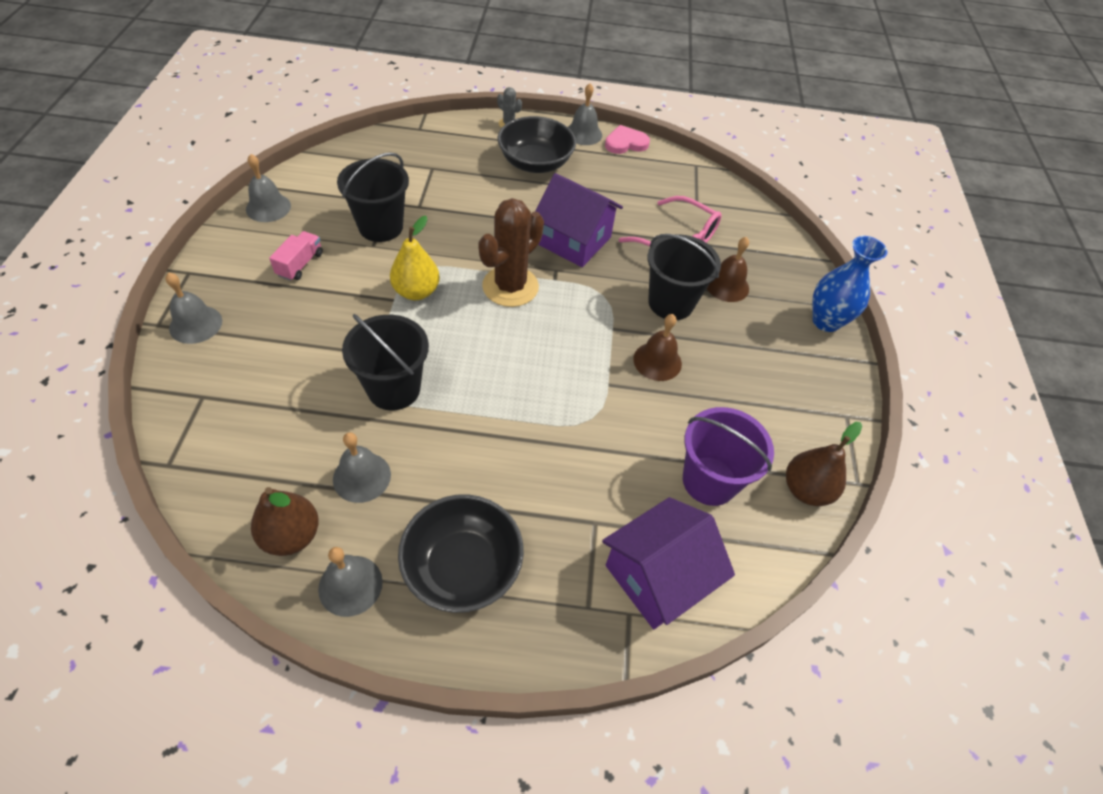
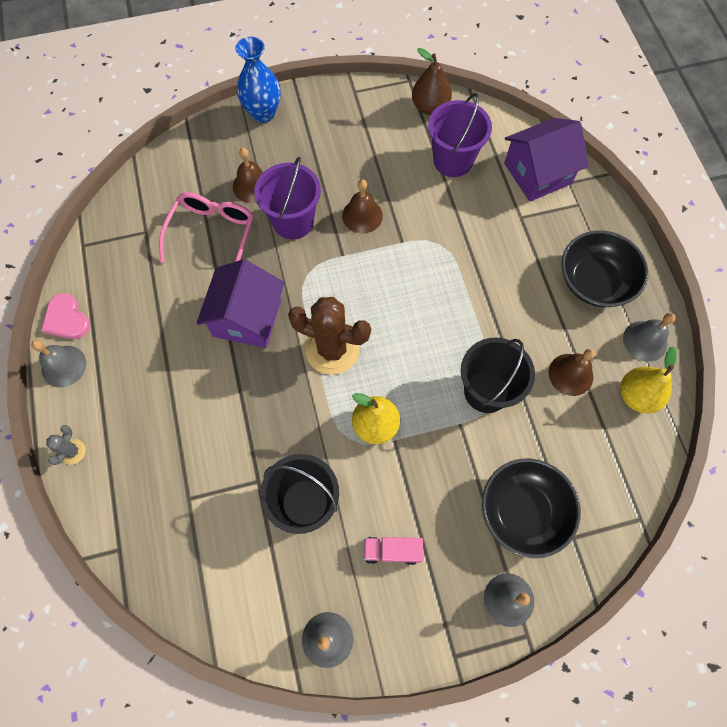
camera: 105 degrees left, 15 degrees up
(291, 535) = (637, 396): brown pear -> yellow pear
(362, 477) = (570, 374): grey bell -> brown bell
(535, 163) = (138, 396): black bowl -> black bowl (523, 511)
(657, 576) = (537, 173): purple house -> purple house turned 60 degrees counterclockwise
(670, 303) = (293, 221): black bucket -> purple bucket

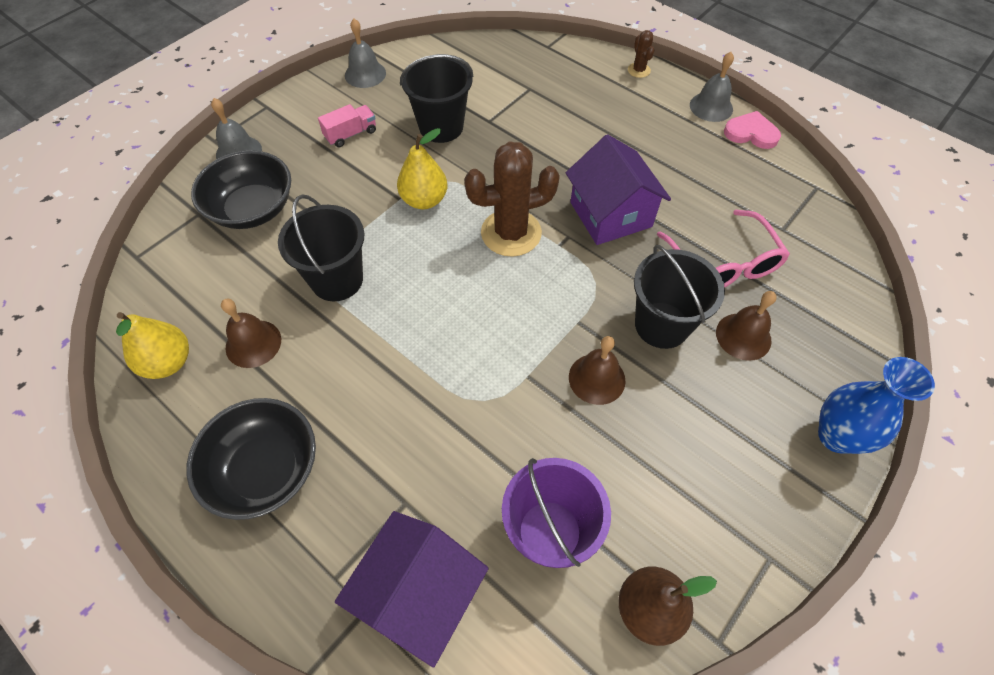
camera: 145 degrees right, 10 degrees down
(72, 452) = (638, 70): grey cactus -> brown cactus
(293, 221) = (661, 325): purple bucket -> black bucket
(645, 341) = (174, 430): grey bell -> none

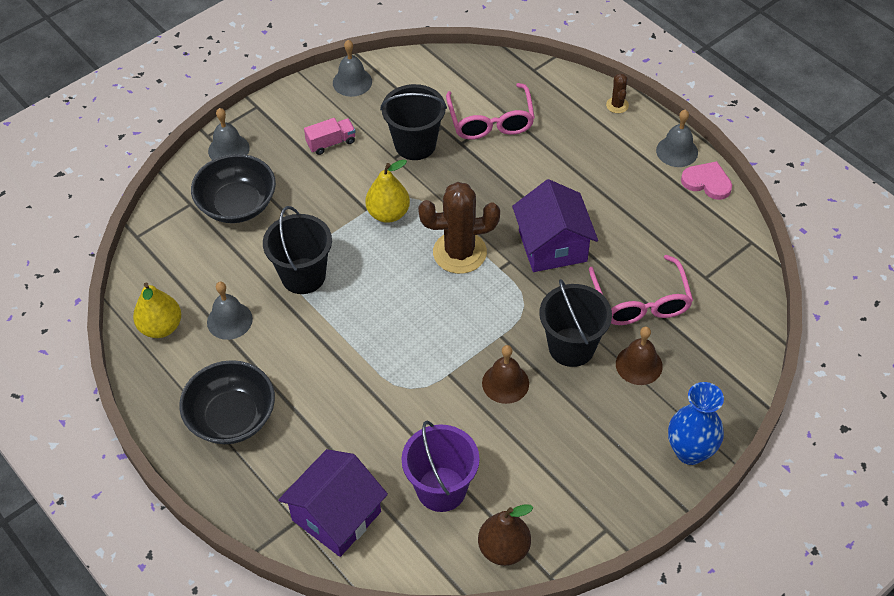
camera: 10 degrees right, 5 degrees down
(253, 343) = (229, 320): brown bell -> grey bell
(515, 97) = (491, 121): none -> pink glasses

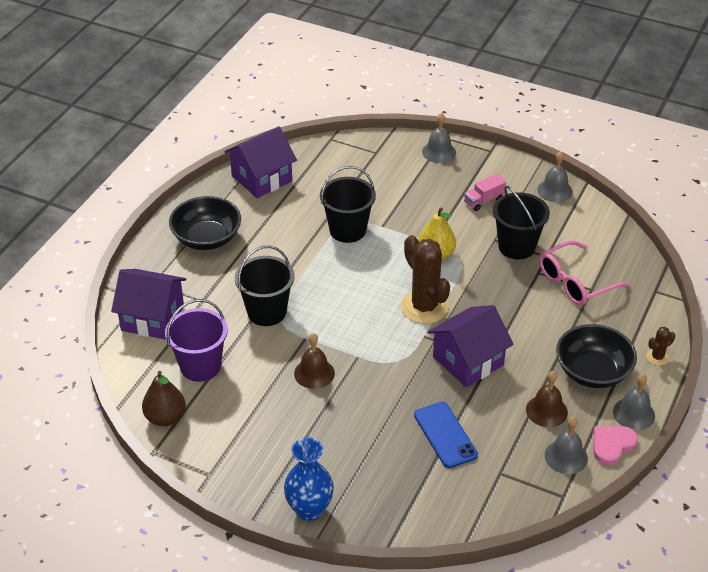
camera: 65 degrees right, 10 degrees down
(161, 327) = (262, 178): yellow pear -> purple house
(229, 320) = (286, 208): grey bell -> grey bell (566, 457)
(237, 204) = (391, 174): black bowl -> black bowl (592, 372)
(331, 143) = (484, 201): pink truck -> pink truck turned 105 degrees clockwise
(571, 347) = (371, 403): black bucket -> black bucket (266, 312)
(639, 365) = (378, 451): brown bell -> brown bell (546, 411)
(641, 302) = (445, 435): pink glasses -> blue phone
(707, 182) = (612, 445): pink heart -> pink heart turned 135 degrees counterclockwise

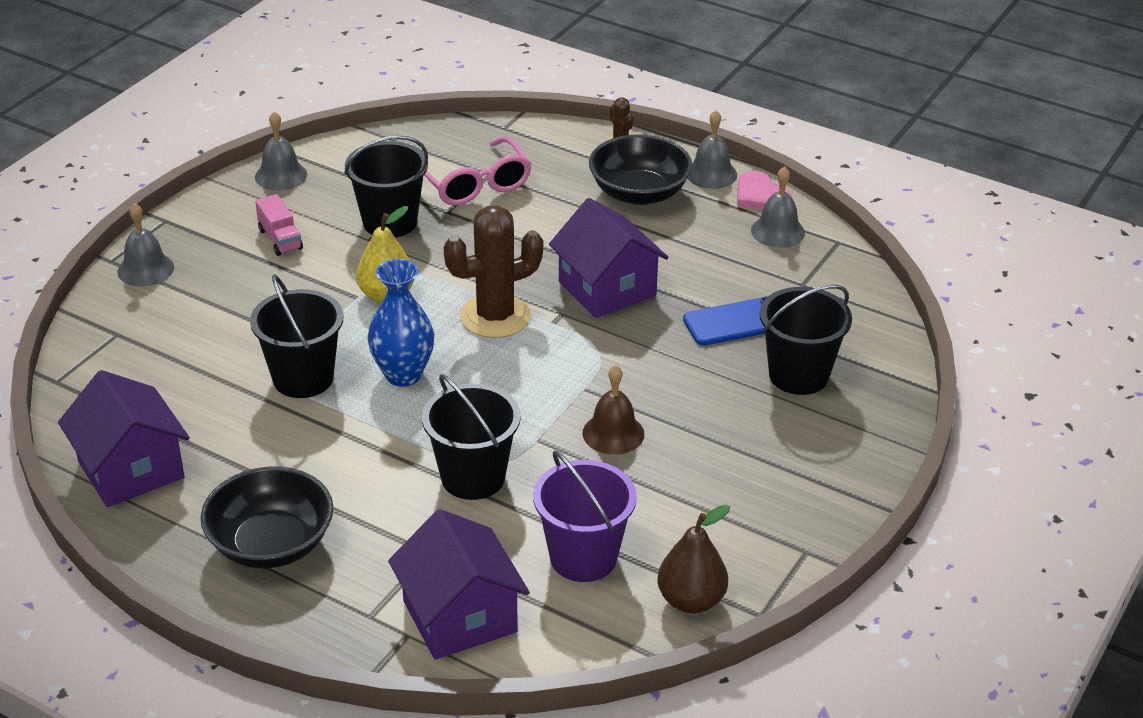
camera: 85 degrees left, 5 degrees down
(152, 318) = (459, 616): purple house -> purple house turned 45 degrees counterclockwise
(309, 509) = (868, 452): blue vase -> blue vase (403, 374)
(389, 470) = (798, 375): none -> black bucket
(546, 411) = (702, 236): brown bell -> none

